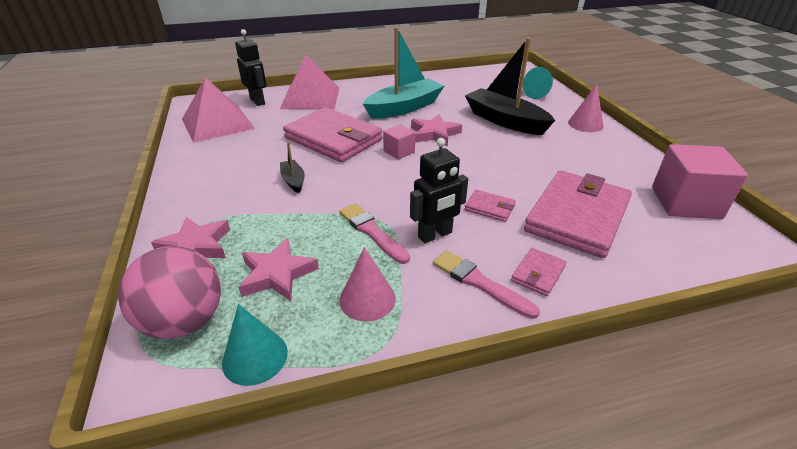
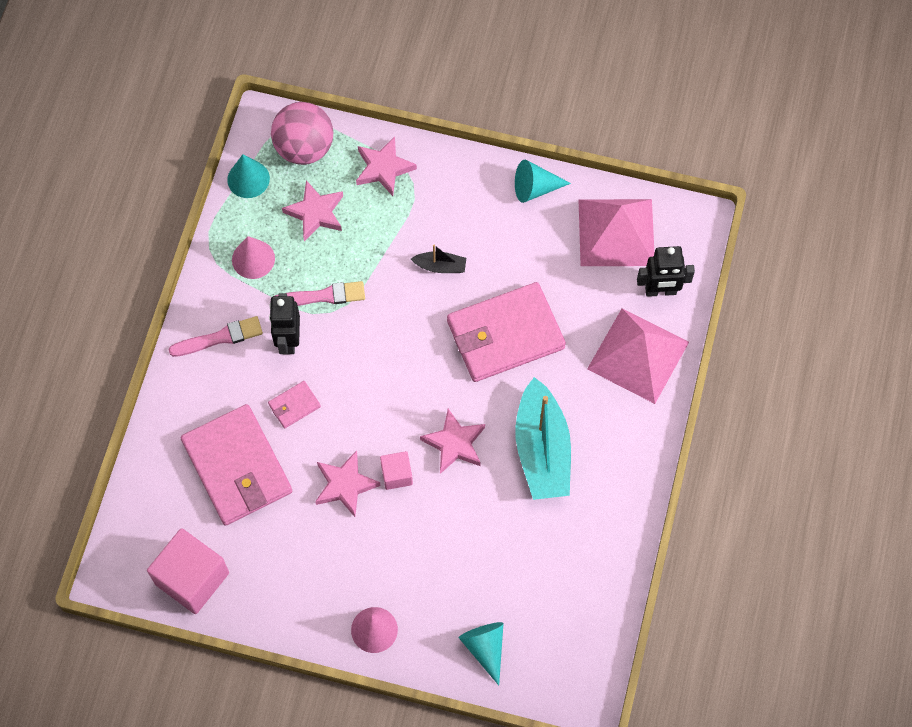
camera: 120 degrees right, 30 degrees up
(189, 161) = (535, 188): none -> turquoise cone
(399, 152) = (437, 385): pink cube -> pink cube (396, 474)
(505, 121) = (438, 543): black boat -> none
(517, 163) = (345, 485): none -> pink star
(538, 274) = (201, 383): pink wallet -> none

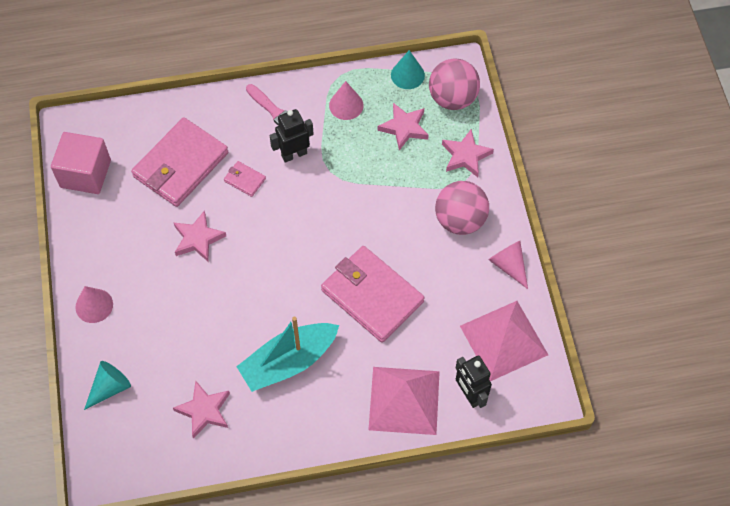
camera: 65 degrees right, 5 degrees down
(323, 296) = (340, 161): pink brush -> none
(396, 474) = (221, 269): pink cube -> none
(440, 266) = (405, 227): black boat -> none
(454, 443) = (265, 298): pink star -> pink star (204, 410)
(459, 210) = (460, 220): none -> pink ball
(535, 188) = (508, 265): turquoise cone -> pink cone

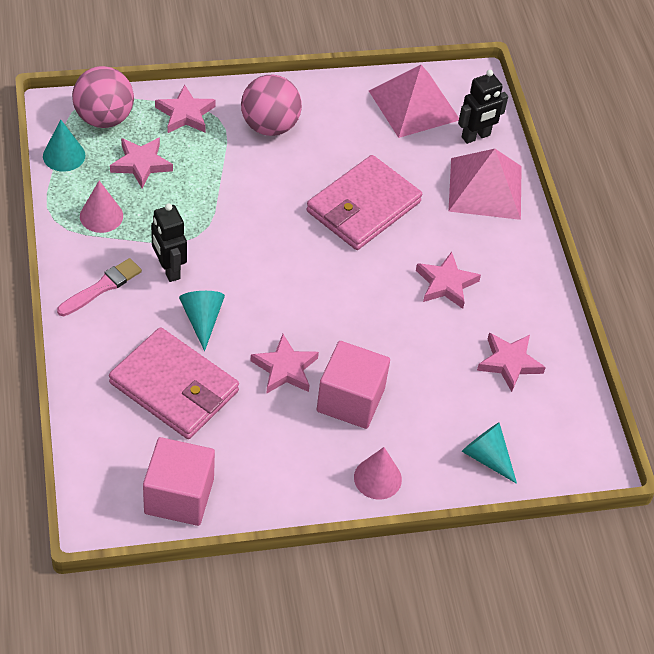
camera: 95 degrees left, 10 degrees down
(167, 286) = (350, 400): none -> pink cube
(244, 180) = (202, 320): pink wallet -> turquoise cone
(288, 362) = (446, 284): turquoise boat -> pink star
(508, 265) = (327, 92): pink cone -> none

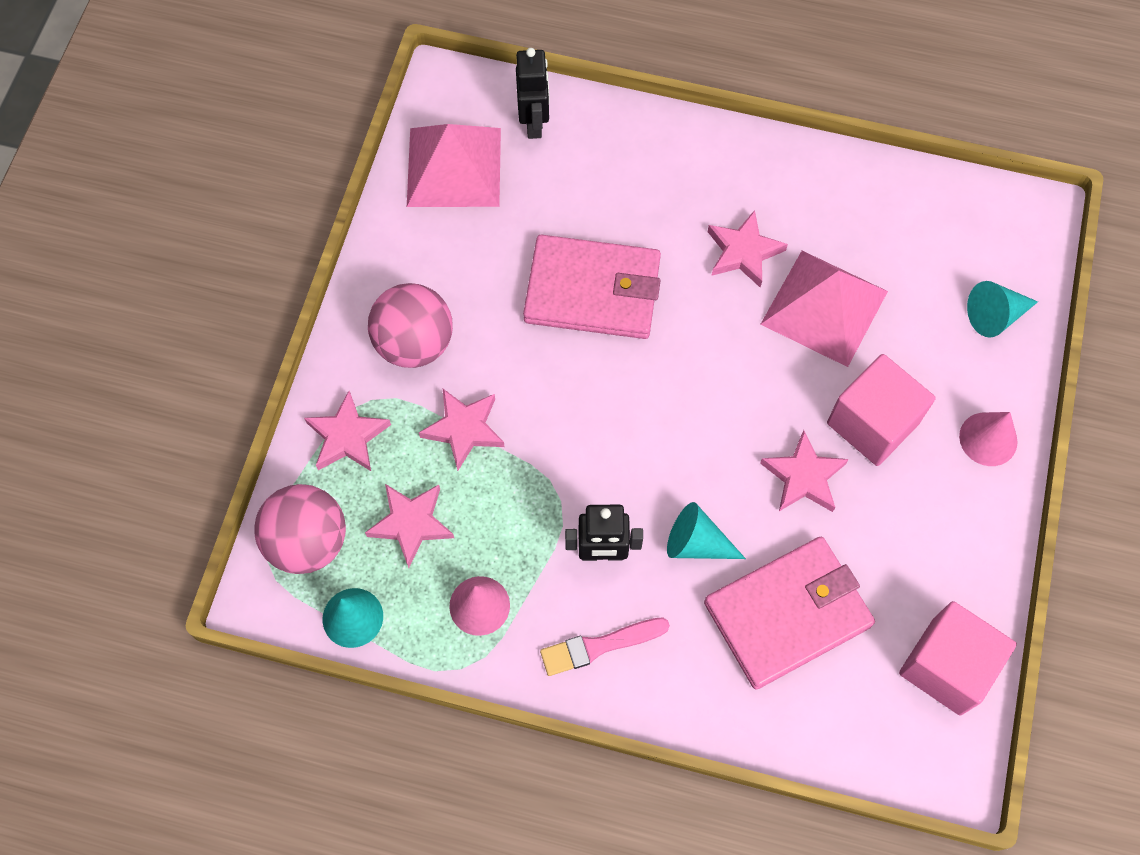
camera: 60 degrees left, 15 degrees up
(102, 287) = (599, 646): pink brush -> pink brush turned 90 degrees counterclockwise
(363, 207) = (593, 291): pink wallet -> pink wallet turned 60 degrees counterclockwise
(485, 188) = (618, 149): pink pyramid -> pink pyramid (824, 307)
(509, 363) = (877, 237): pink star -> pink star (464, 429)

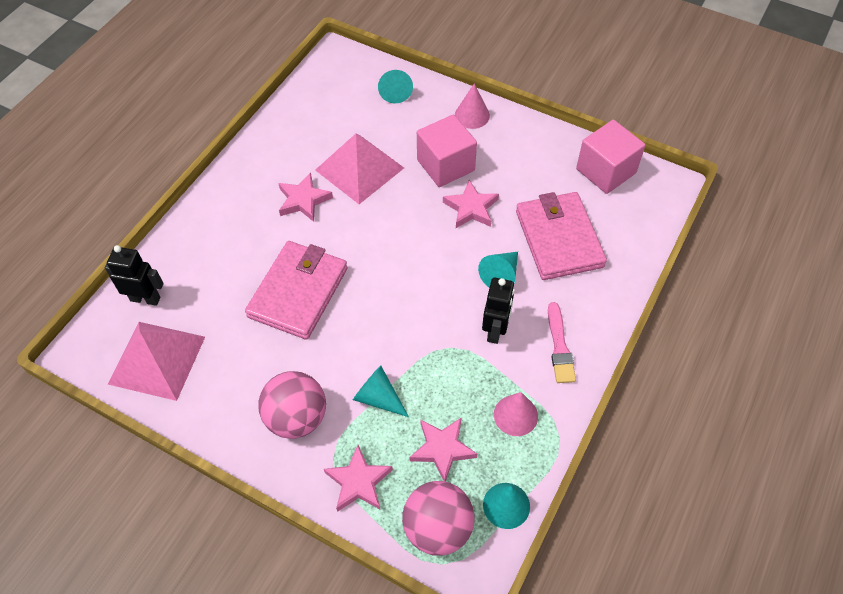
camera: 75 degrees left, 10 degrees down
(464, 429) = (378, 397): pink star -> turquoise cone

